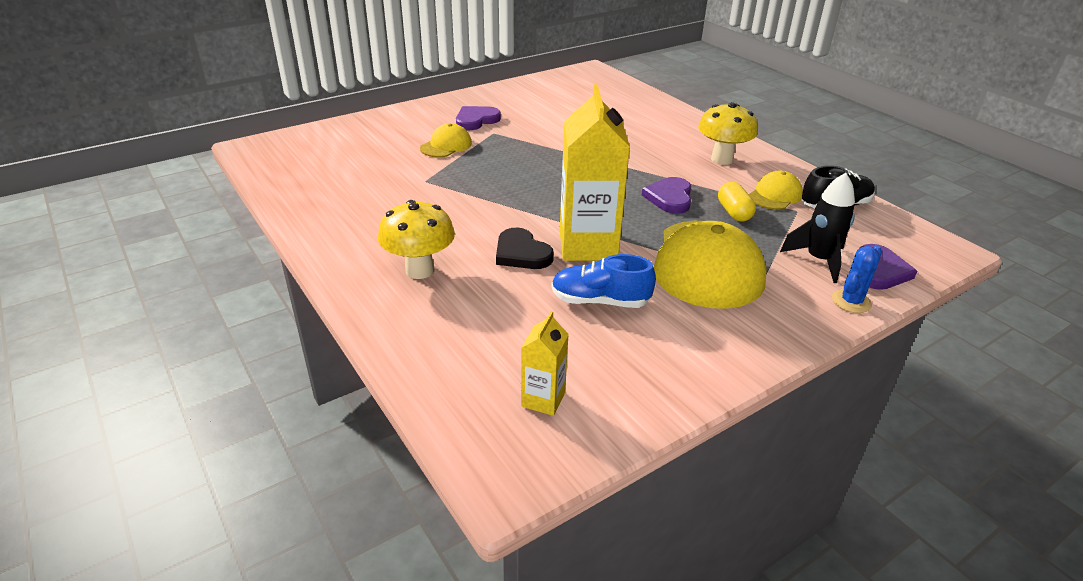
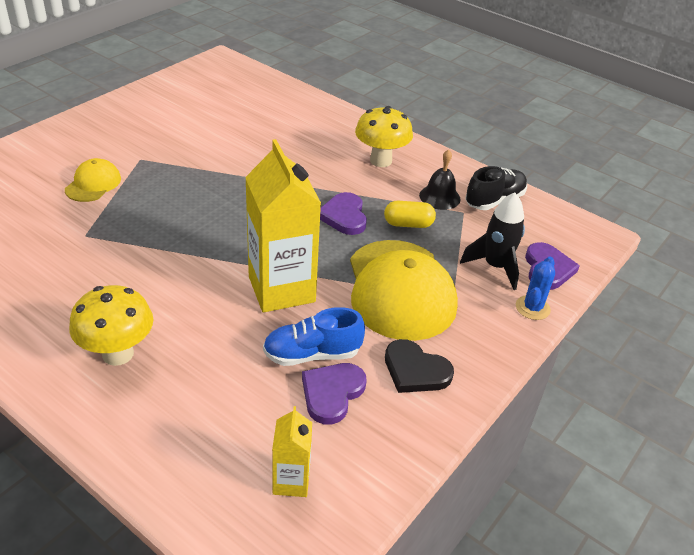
camera: 20 degrees left, 5 degrees up
(476, 120) = (116, 144): purple heart -> purple heart (332, 393)
(521, 253) = (218, 311): black heart -> black heart (415, 370)
(734, 212) = (408, 224): yellow capsule -> yellow capsule turned 60 degrees counterclockwise
(775, 195) = (439, 197): yellow cap -> black bell

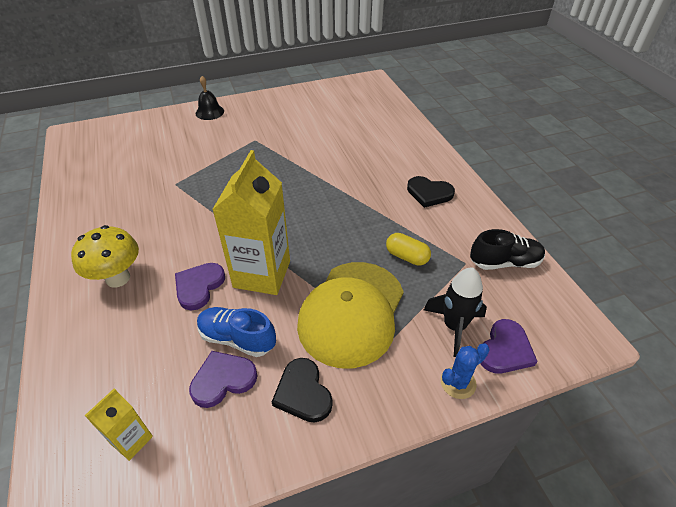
camera: 35 degrees right, 5 degrees up
(93, 184) = (211, 149): yellow cap -> none
(344, 216) = (359, 231): purple heart -> purple heart (199, 286)
(381, 161) = (429, 193): yellow mushroom -> black heart
(439, 197) = (455, 242): black bell -> black bell (209, 112)

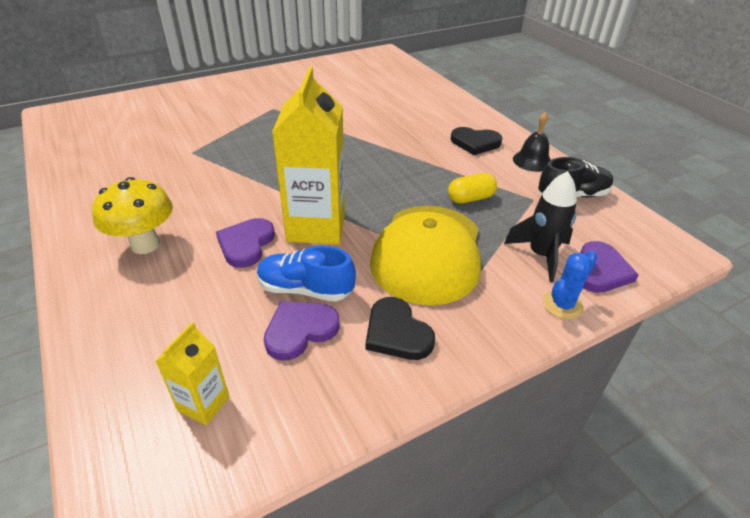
camera: 10 degrees left, 5 degrees down
(209, 112) = (215, 87): black bell -> black bell (532, 161)
(407, 256) = (470, 198): yellow capsule -> yellow capsule turned 45 degrees counterclockwise

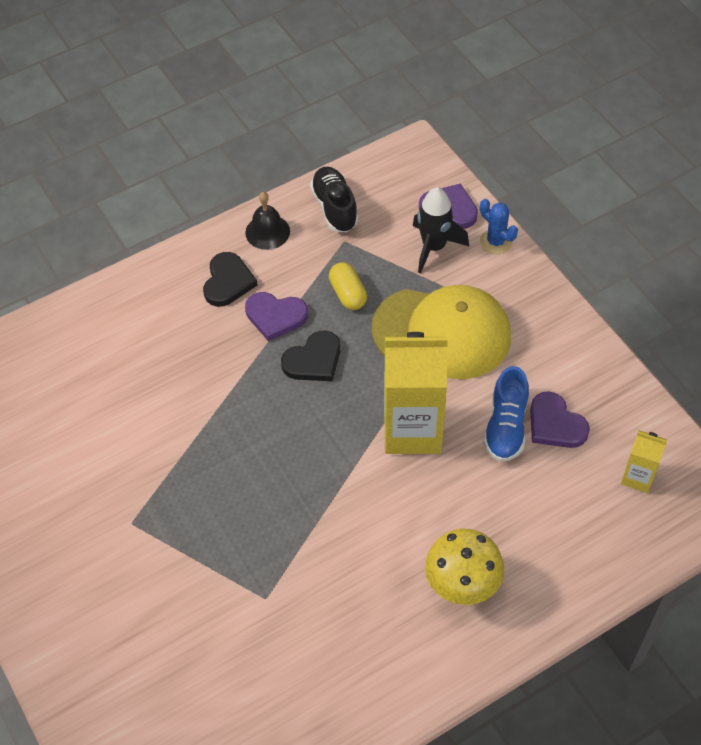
camera: 90 degrees left, 15 degrees up
(246, 244) = (449, 489): purple heart -> purple heart (275, 316)
(397, 333) = (545, 355): black heart -> black heart (313, 360)

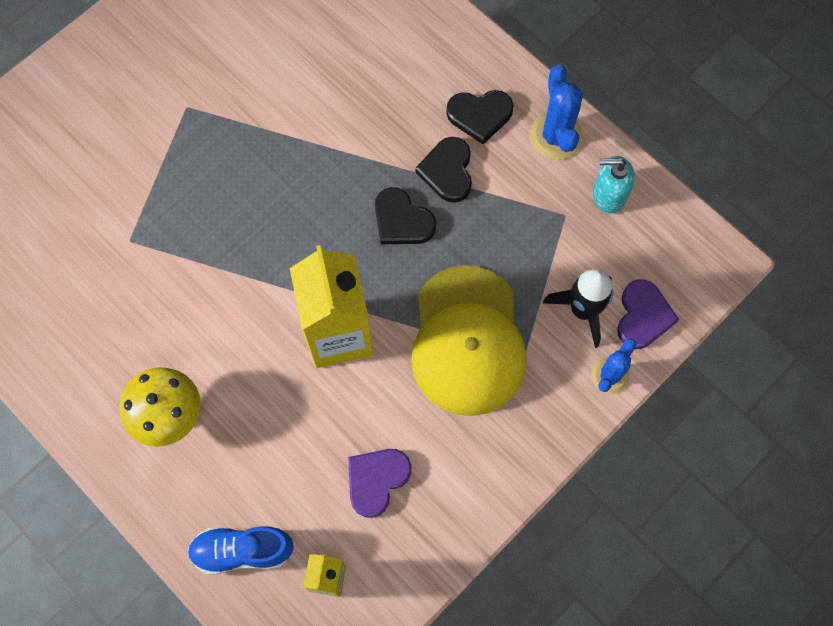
camera: 75 degrees right, 15 degrees up
(267, 232) = (556, 136): black bell -> blue cactus
(275, 316) = (447, 171): purple heart -> black heart
(334, 208) = (608, 195): black shoe -> turquoise soap dispenser
(348, 294) = (494, 235): yellow capsule -> none
(506, 427) = (362, 428): blue shoe -> blue shoe (242, 551)

